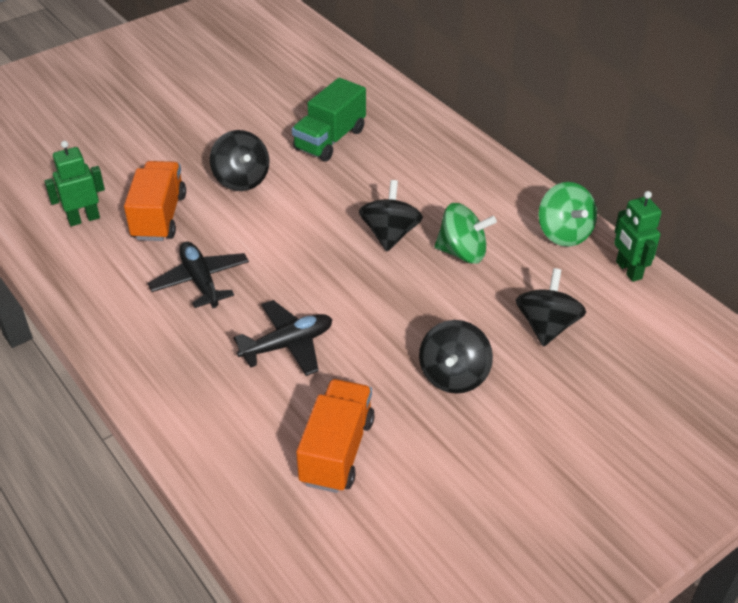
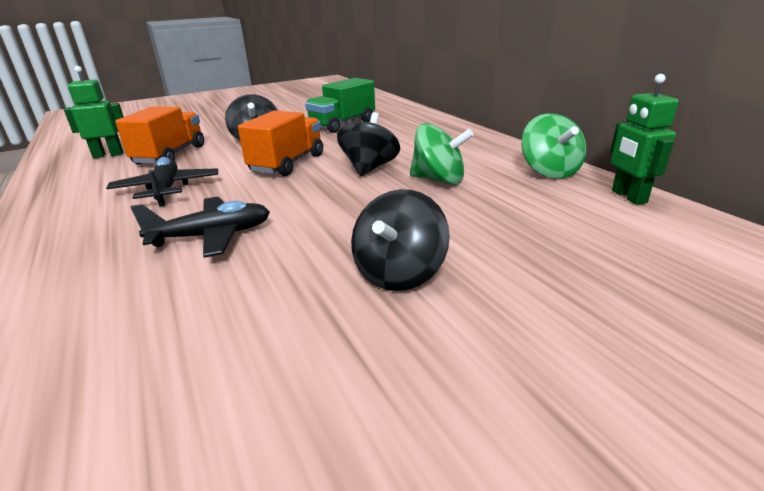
camera: 10 degrees right, 15 degrees down
(337, 451) = (190, 348): orange truck -> orange truck (287, 164)
(547, 326) = (530, 235): black spinning top -> none

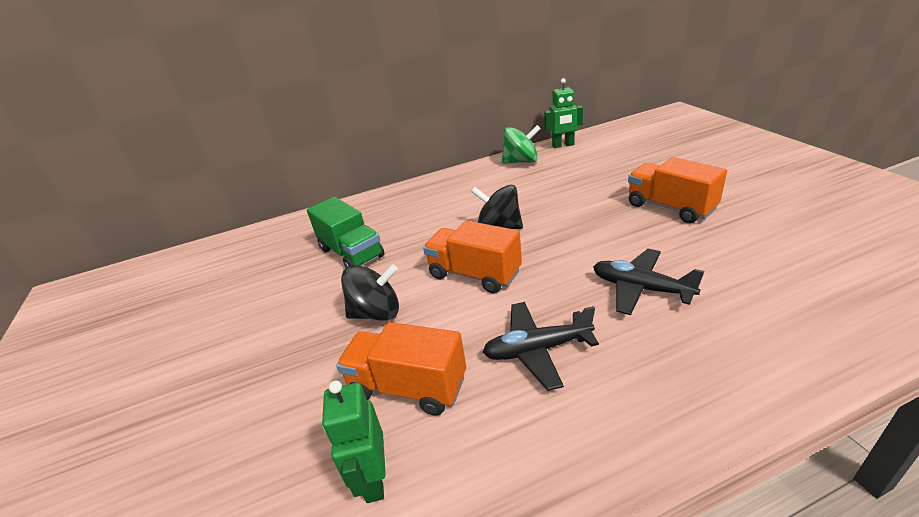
camera: 80 degrees left, 5 degrees up
(212, 236) = (641, 288): black plane -> black plane turned 45 degrees counterclockwise
(399, 273) = (670, 207): black spinning top -> orange truck
(439, 180) = (531, 197): green spinning top -> none

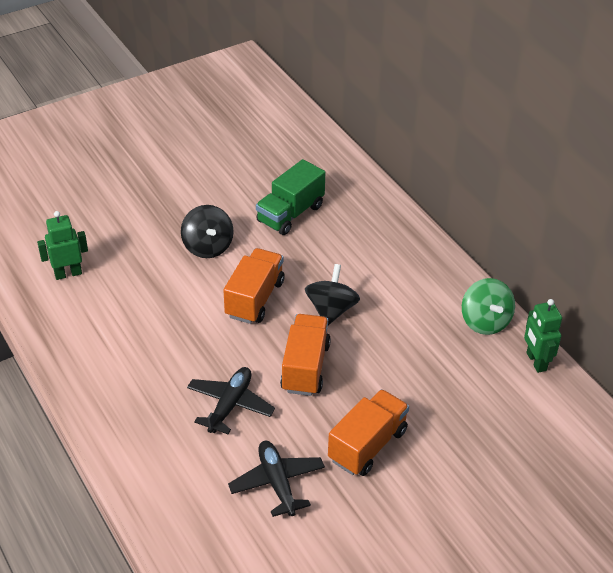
camera: 75 degrees right, 10 degrees up
(408, 387) = (133, 277): orange truck -> orange truck (305, 367)
(537, 350) = (162, 340): black plane -> black plane (277, 483)

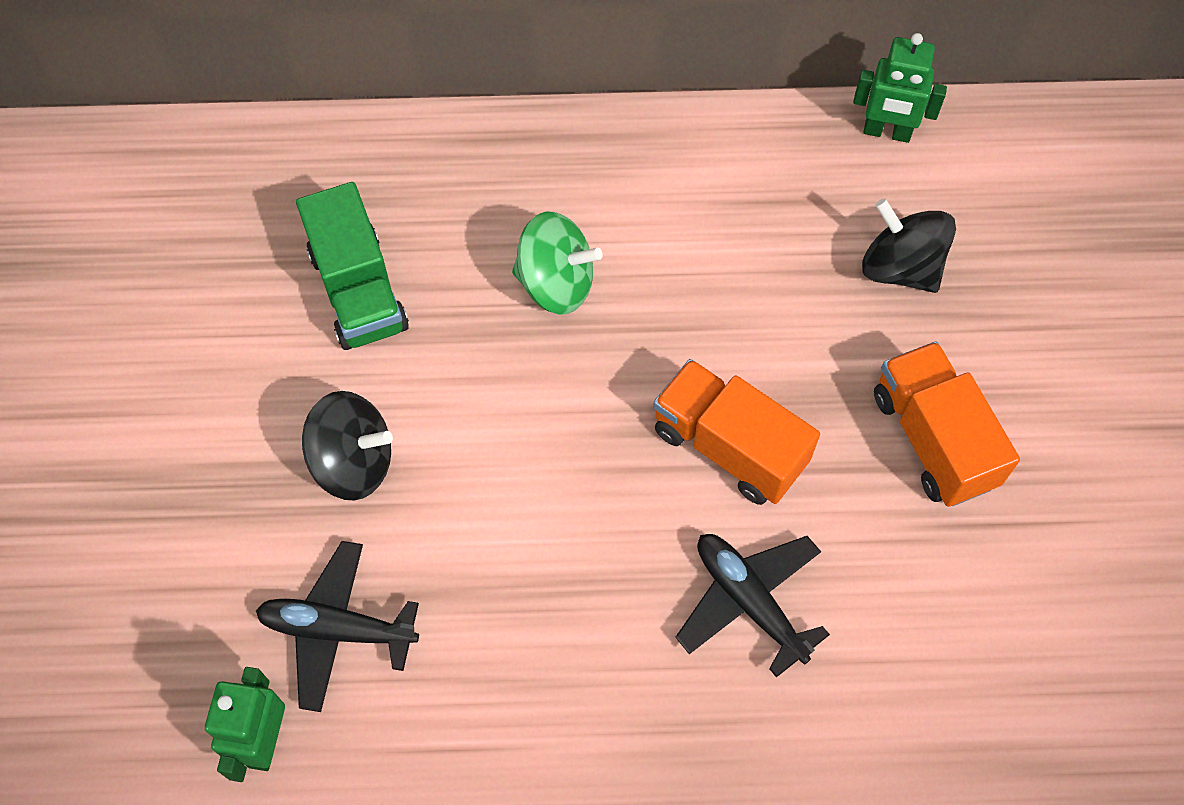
camera: 60 degrees left, 20 degrees up
(255, 299) = (530, 447): orange truck -> none
(277, 483) = (945, 606): black plane -> black plane (338, 630)
(331, 310) = (625, 345): black spinning top -> black spinning top (900, 267)
(485, 321) = (773, 150): green spinning top -> green spinning top (556, 283)

